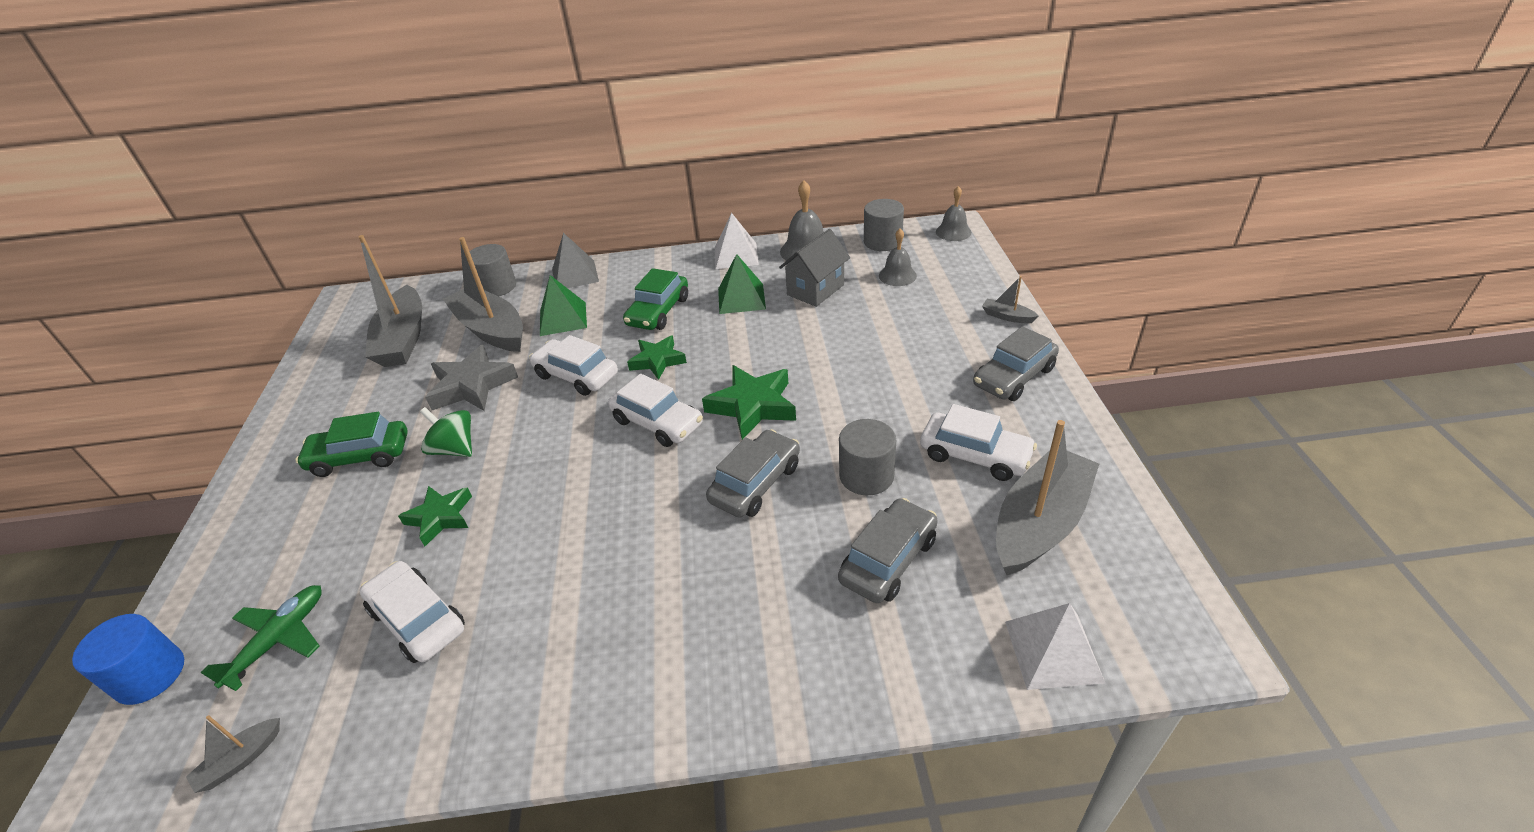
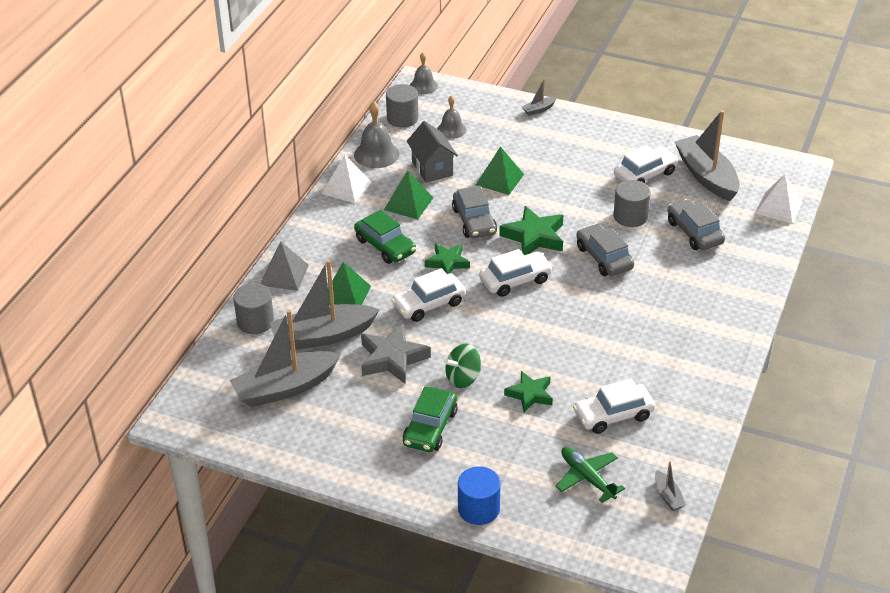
camera: 65 degrees left, 0 degrees up
(150, 675) = (577, 539): blue cylinder -> blue cylinder (478, 509)
(403, 339) = (285, 388): grey boat -> grey boat turned 135 degrees clockwise
(840, 339) = (499, 179): none -> green pyramid
(1014, 377) = (595, 133): grey car -> grey car (474, 221)

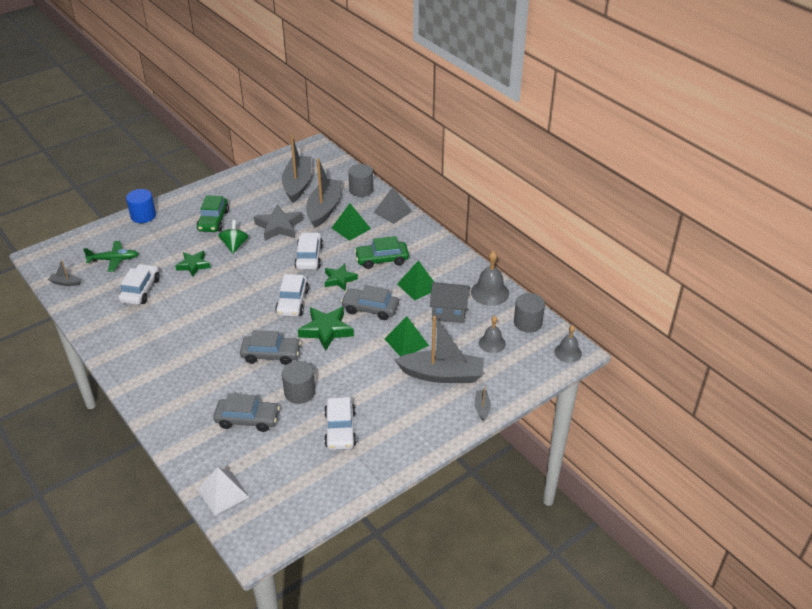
camera: 120 degrees right, 0 degrees up
(346, 187) = (460, 265): white pyramid -> none
(430, 428) = (213, 221): green car -> green car turned 135 degrees counterclockwise
(706, 176) = (303, 468): grey boat -> grey boat (442, 375)

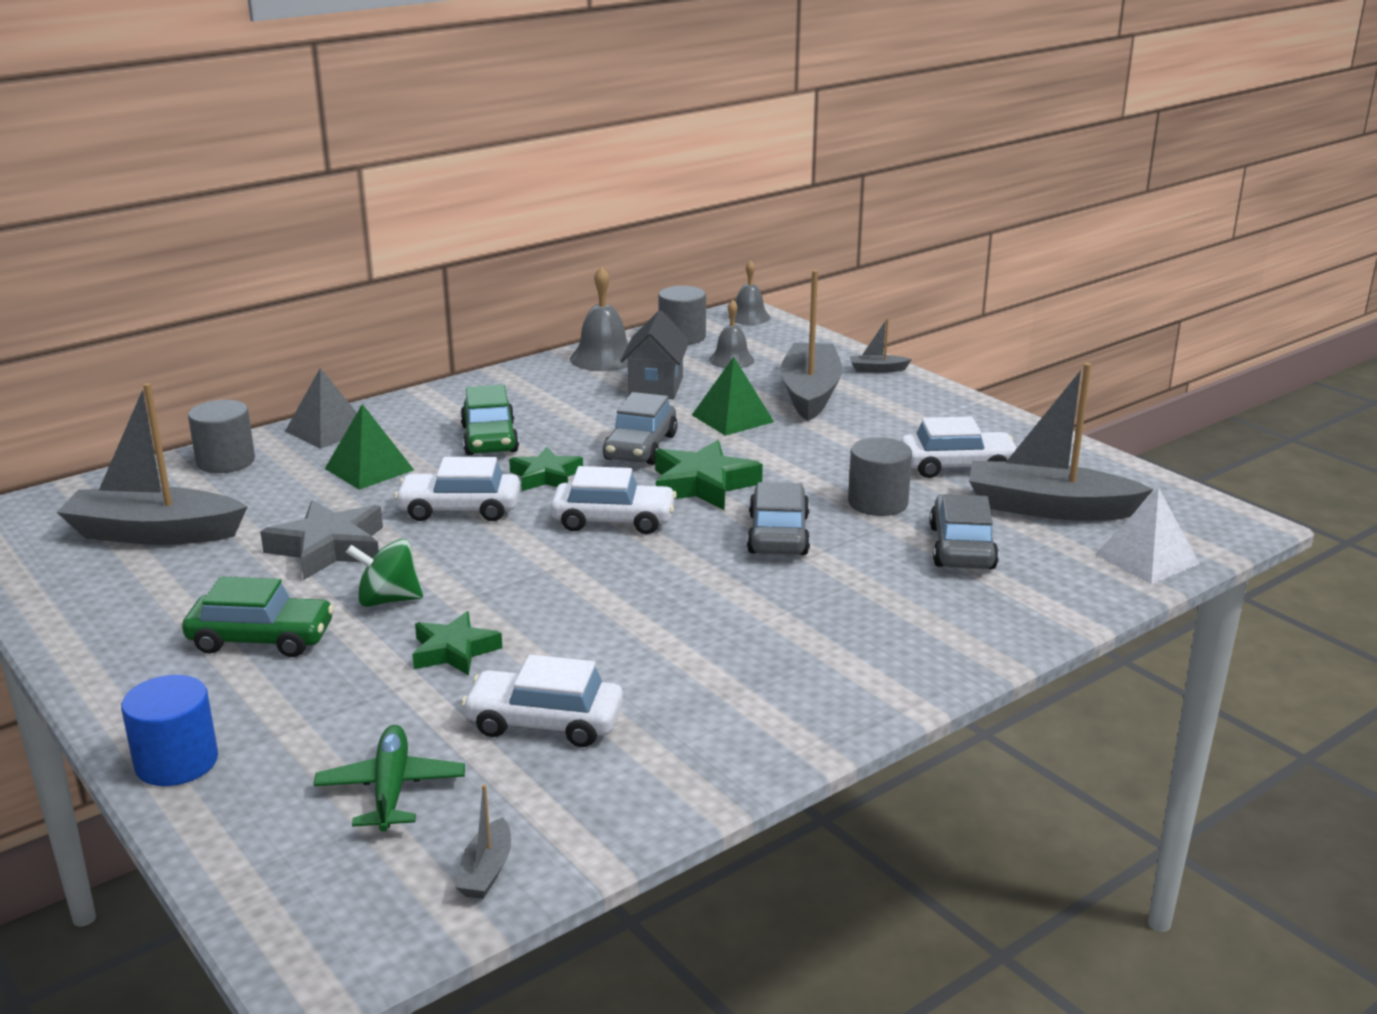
camera: 90 degrees left, 15 degrees down
(324, 209) = (279, 499): grey boat -> grey boat (1048, 508)
(418, 286) = (578, 409): green pyramid -> none

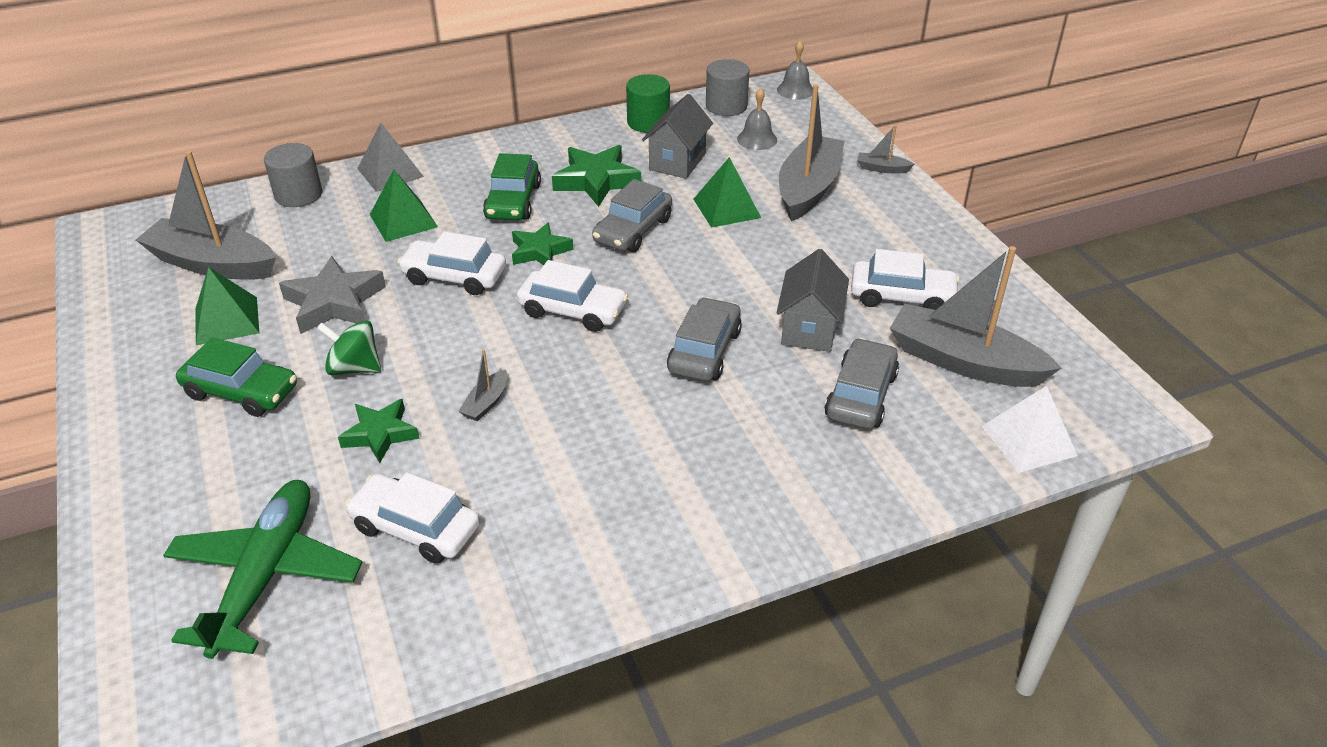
camera: 15 degrees right, 15 degrees up
(176, 762) = (124, 510): blue cylinder -> none
(203, 580) = (226, 320): none -> green pyramid
(391, 789) = (266, 574): green plane -> green plane, size x1.61
(486, 871) = (298, 681): grey boat -> grey boat (486, 403)
(604, 358) = (648, 122): grey bell -> green cylinder
(703, 484) = (666, 282): green star -> green star (596, 181)
(877, 503) = (809, 329): grey cylinder -> grey house

